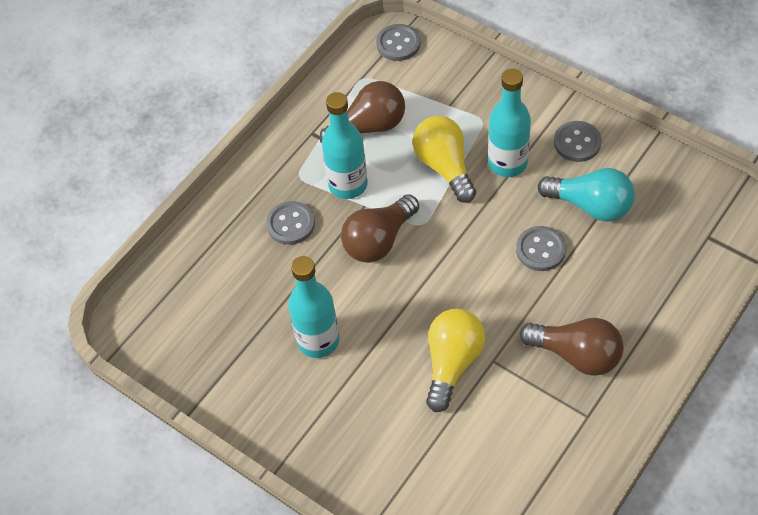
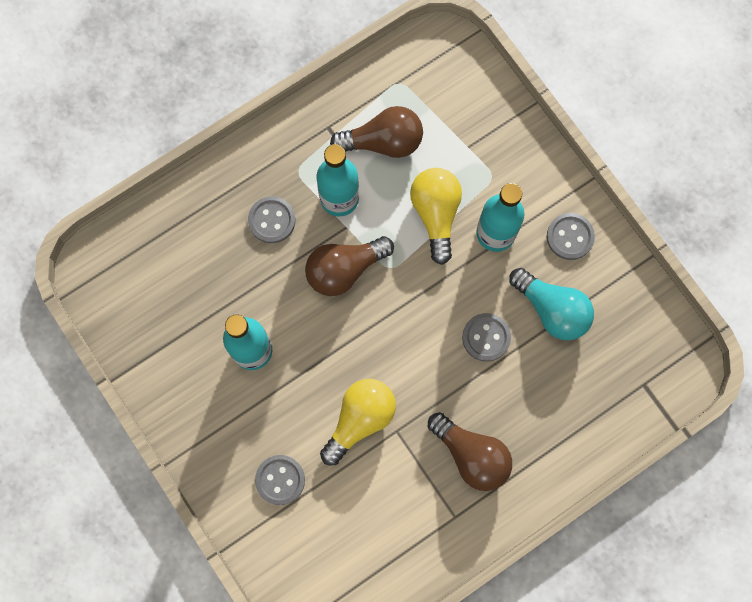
camera: 15 degrees right, 20 degrees up
(398, 44) = (448, 56): grey button -> grey button (280, 480)

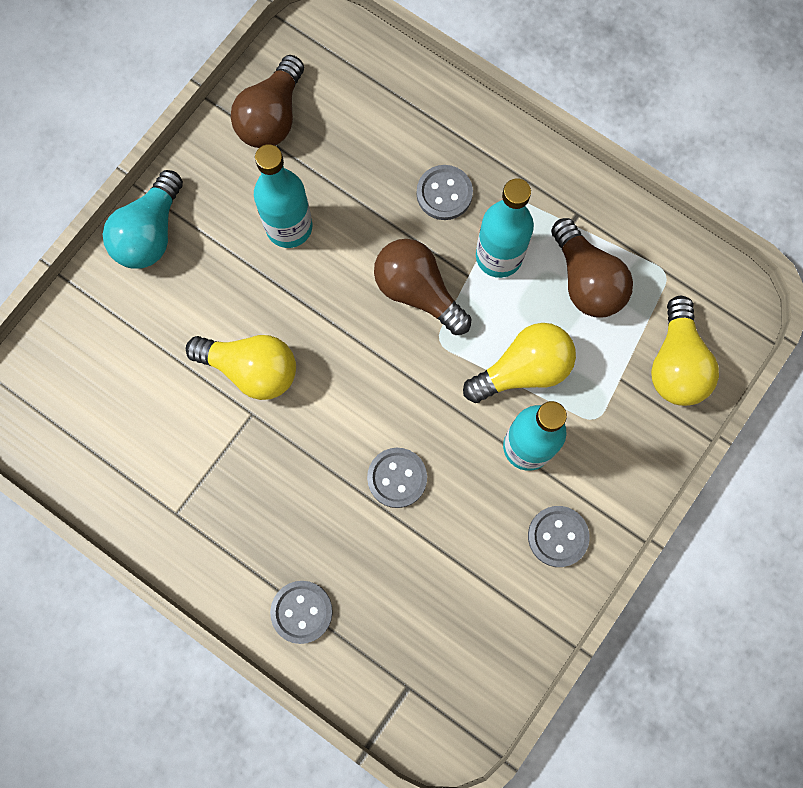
camera: 70 degrees right, 0 degrees up
(280, 480) = (156, 308): grey button -> grey button (301, 612)
(471, 103) = (676, 363): none -> yellow light bulb
(471, 455) = (253, 508): brown light bulb -> brown light bulb (272, 117)
(552, 309) = (459, 544): turquoise light bulb -> turquoise light bulb (150, 233)

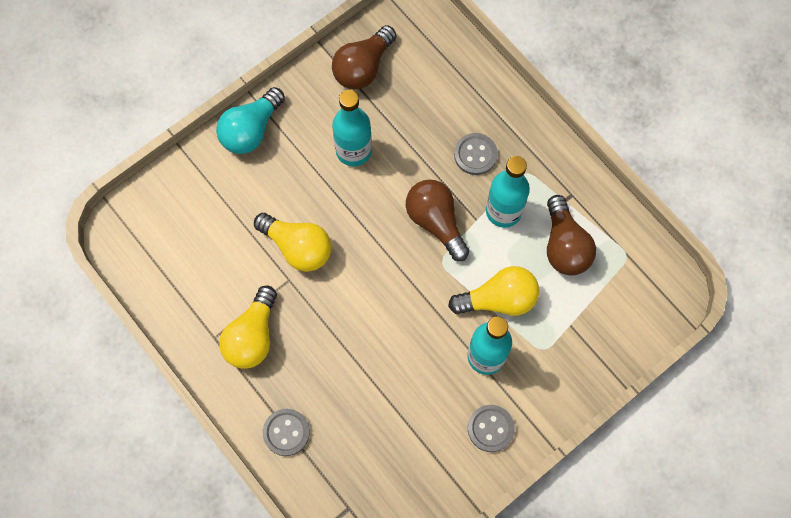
camera: 15 degrees right, 5 degrees down
(397, 478) = (383, 354): grey button -> none
(676, 363) = (615, 324): yellow light bulb -> yellow light bulb (252, 336)

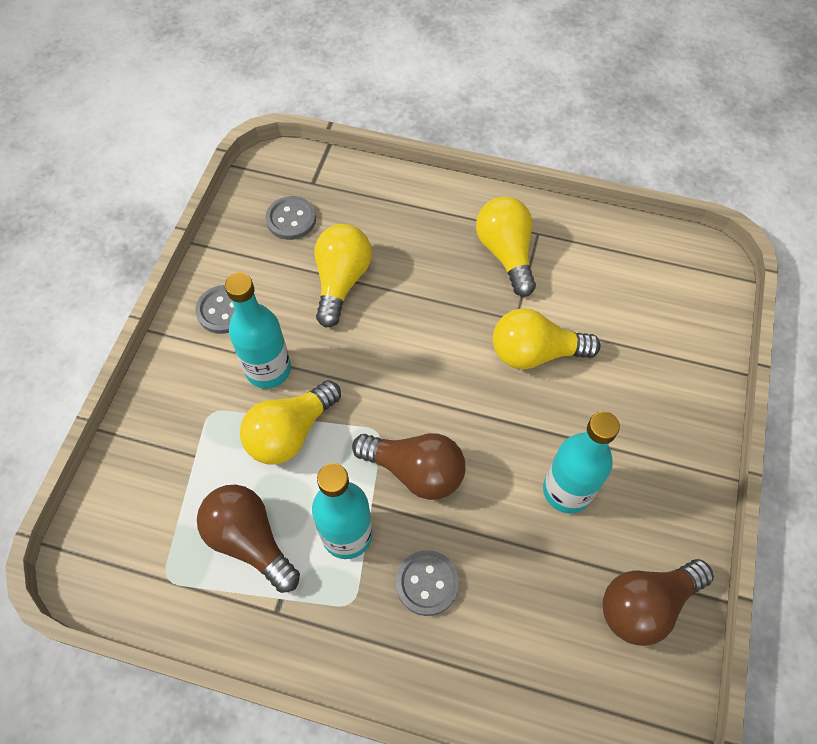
camera: 145 degrees right, 10 degrees down
(251, 130) = (692, 438): turquoise light bulb -> none
(286, 432) = (410, 202): grey button -> grey button (291, 219)
(363, 67) = (645, 604): brown light bulb -> brown light bulb turned 120 degrees counterclockwise
(389, 395) = (341, 281): none -> yellow light bulb

